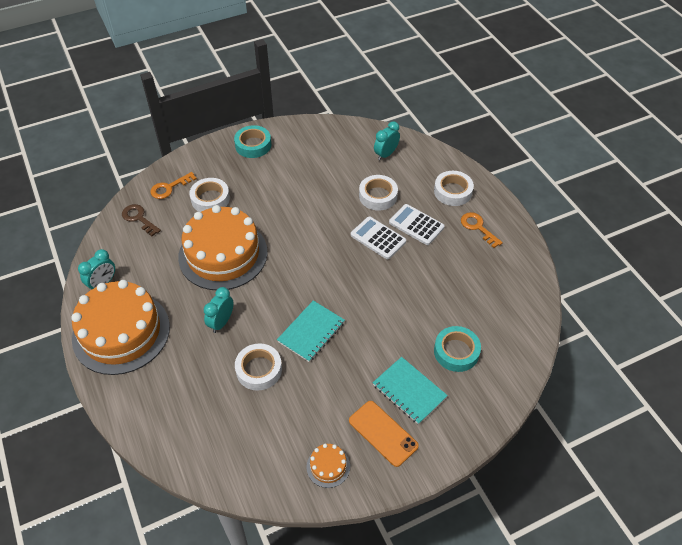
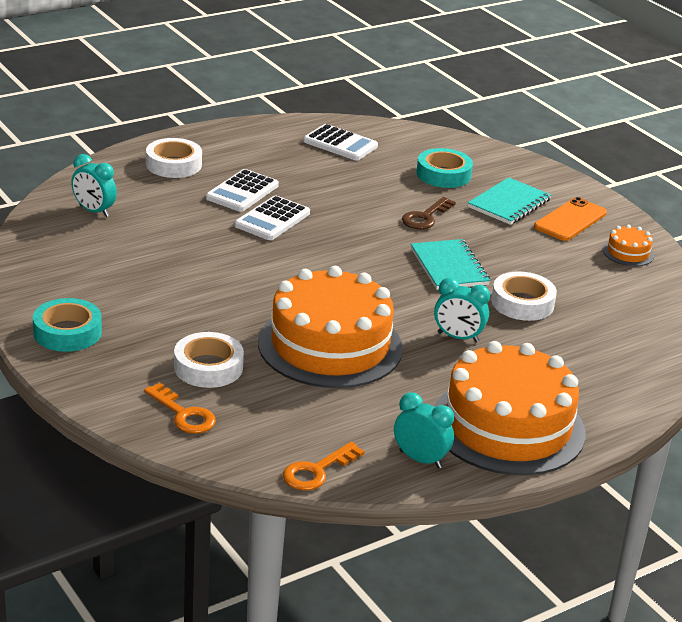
camera: 100 degrees left, 20 degrees down
(139, 218) = (265, 440): brown key -> brown key (425, 217)
(311, 332) = (449, 267): turquoise notebook -> turquoise notebook turned 45 degrees clockwise
(378, 196) = (187, 218): white tape -> none
(478, 228) = (241, 151): orange key -> orange key (317, 471)
(501, 288) = (340, 144): none -> white calculator

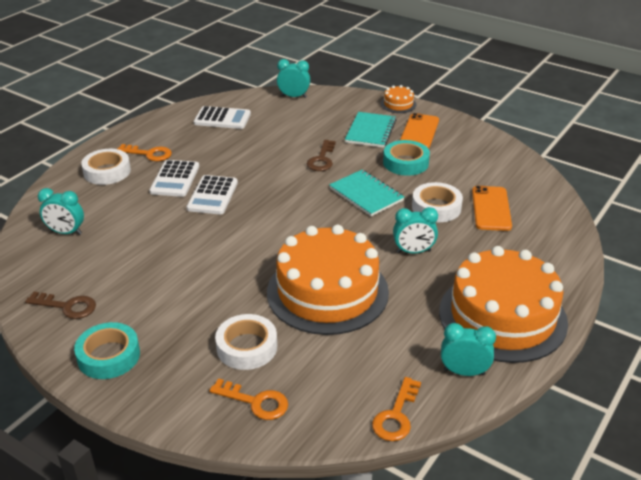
camera: 20 degrees left, 5 degrees up
(54, 278) = (67, 306): none -> brown key
(231, 159) = (149, 154): none -> orange key
(443, 174) = (311, 122): turquoise tape -> turquoise tape (405, 163)
(444, 141) = (294, 96): none -> turquoise clock
(589, 323) = (491, 208): none -> orange phone
(628, 252) = (474, 145): orange cake -> orange cake (398, 104)

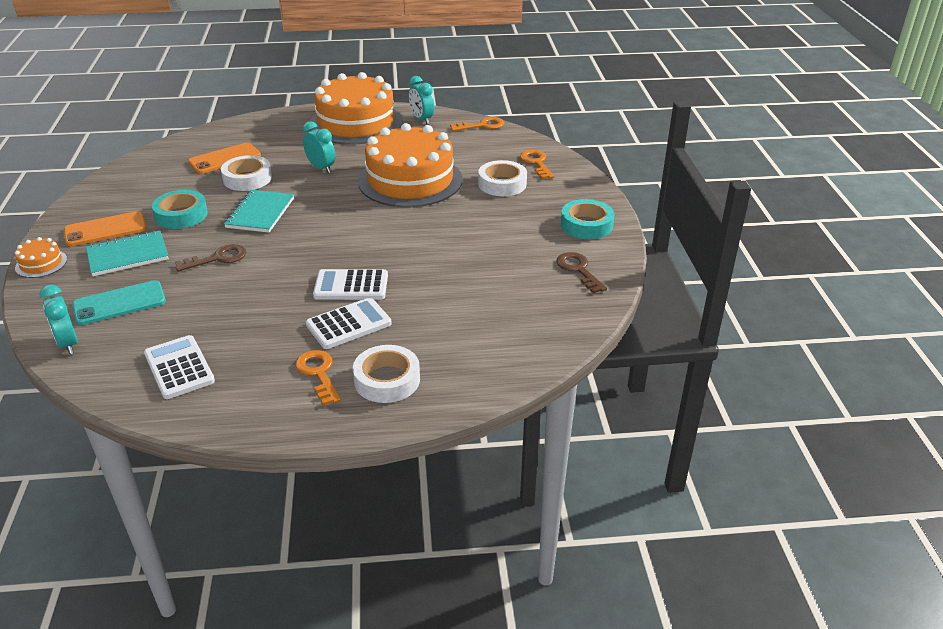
camera: 130 degrees left, 0 degrees up
(66, 232) = (509, 333): turquoise clock -> none
(213, 195) = (351, 286): white calculator -> white calculator turned 150 degrees counterclockwise
(314, 117) = (119, 303): none -> turquoise phone

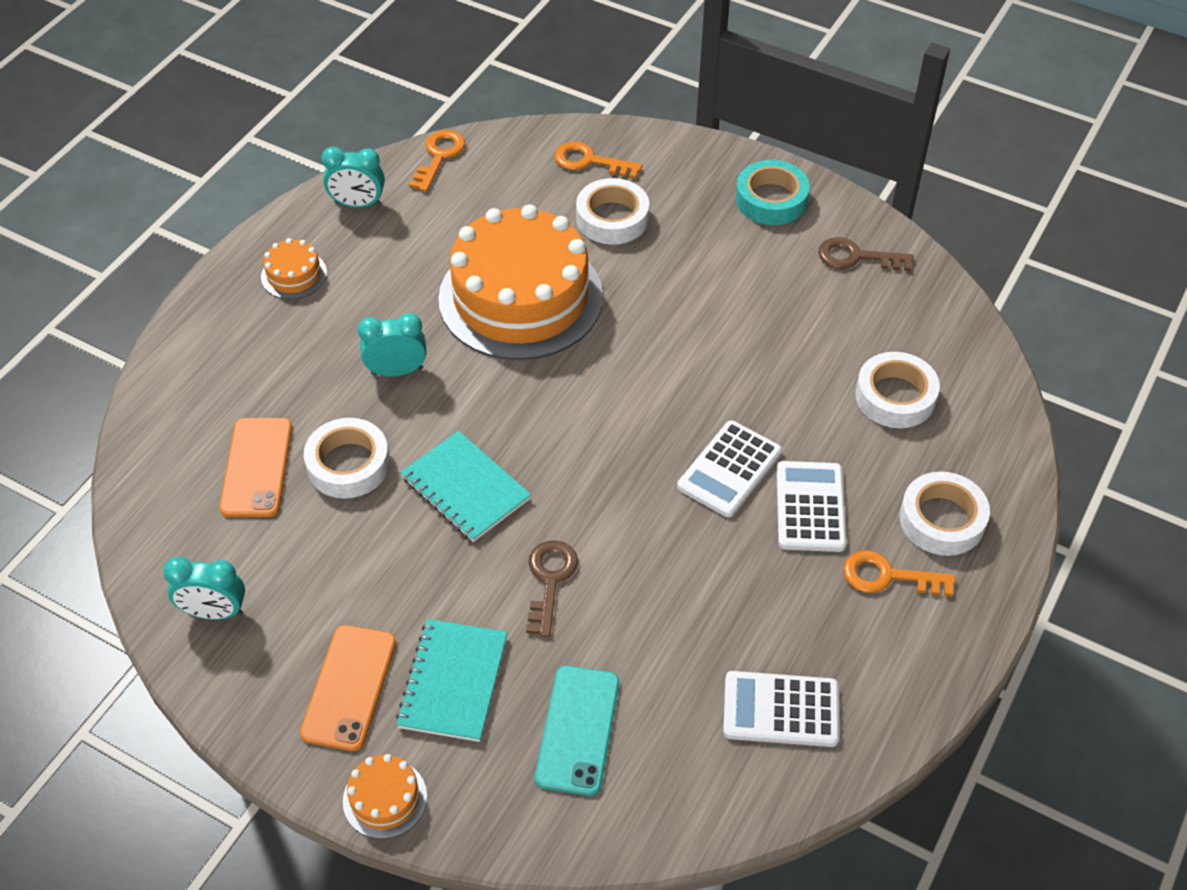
camera: 55 degrees left, 15 degrees up
(68, 344) = (636, 819): turquoise clock -> turquoise clock (214, 612)
(181, 215) = (388, 580): turquoise tape -> none
(356, 123) = (294, 275): orange cake -> orange cake, size x0.40
(475, 325) = (895, 396): none -> white tape

